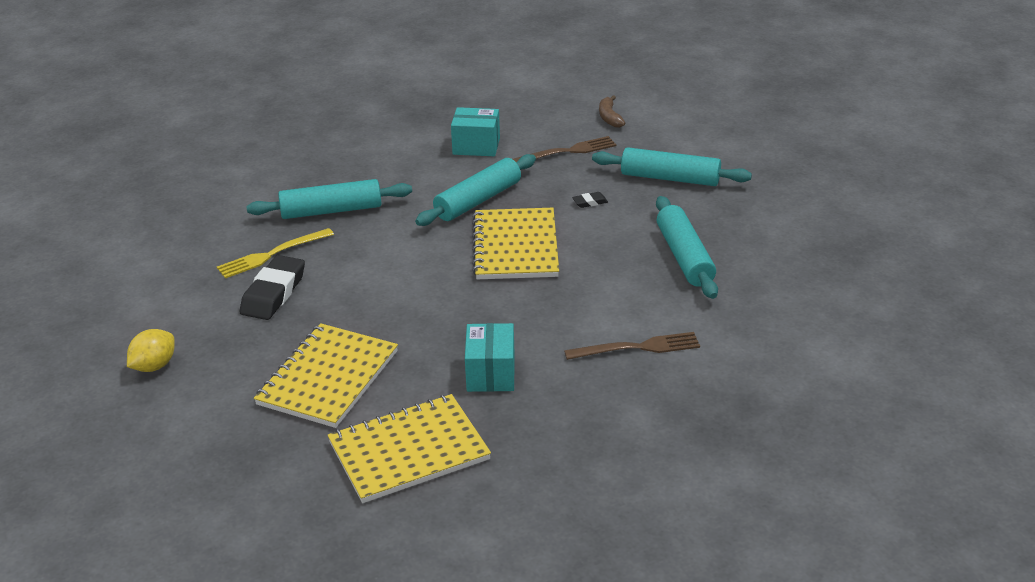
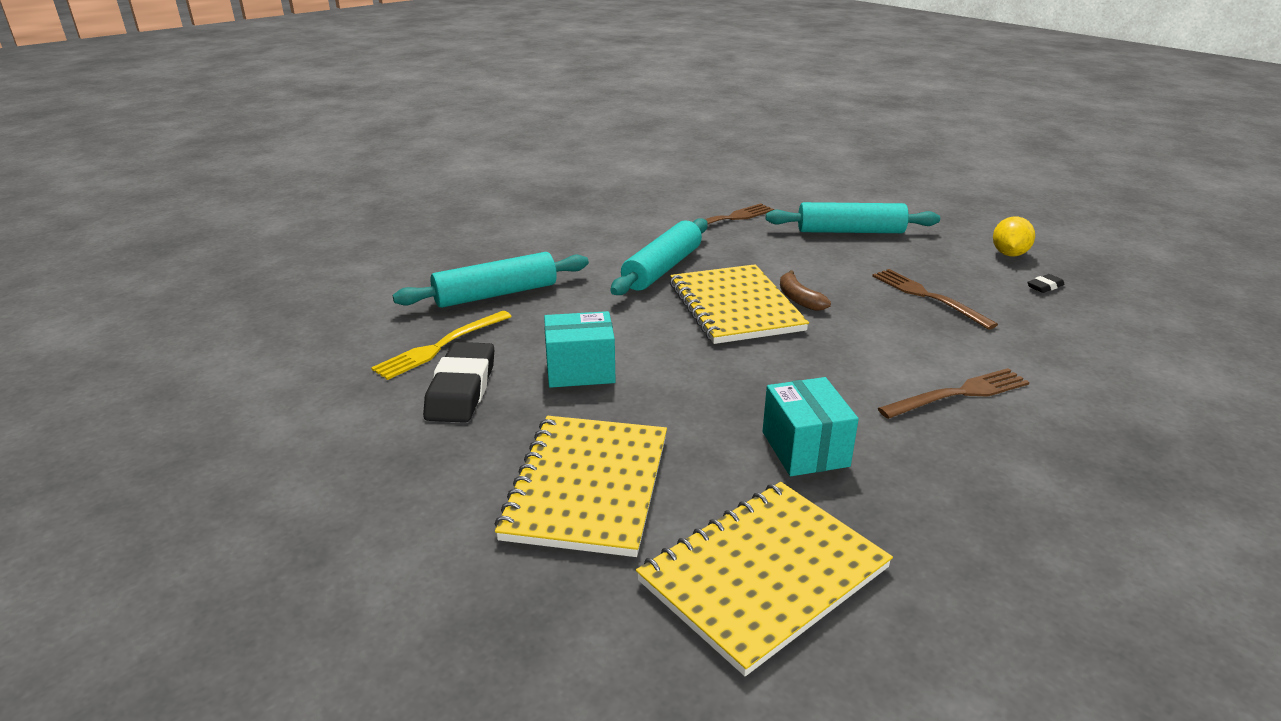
camera: 15 degrees left, 5 degrees down
(154, 366) = (317, 507): yellow lemon -> yellow lemon (1009, 254)
(476, 146) = (629, 223): turquoise box -> turquoise box (580, 370)
(590, 202) = (785, 259): black eraser -> black eraser (1045, 287)
(609, 117) = (749, 190): brown banana -> brown banana (799, 299)
(685, 257) = (927, 297): turquoise rolling pin -> brown fork

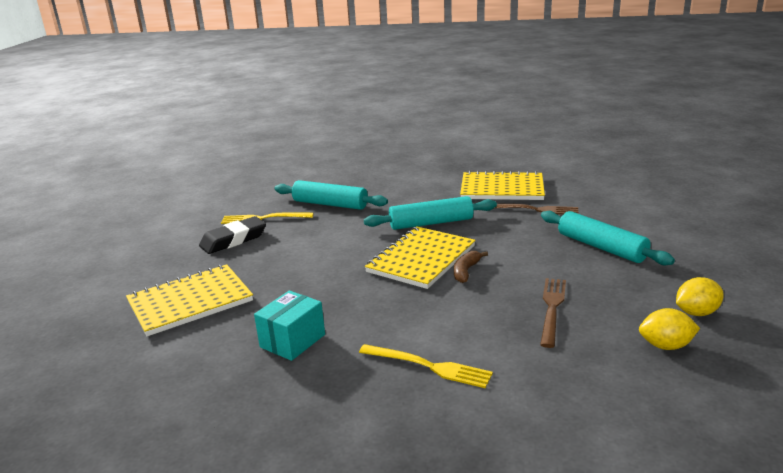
camera: 50 degrees right, 5 degrees down
(580, 370) = (288, 254): turquoise box -> none
(763, 574) = (165, 374): yellow notebook -> yellow notebook (502, 189)
(959, 394) = (429, 366): brown fork -> yellow fork
(1045, 287) = (665, 346): black eraser -> yellow lemon

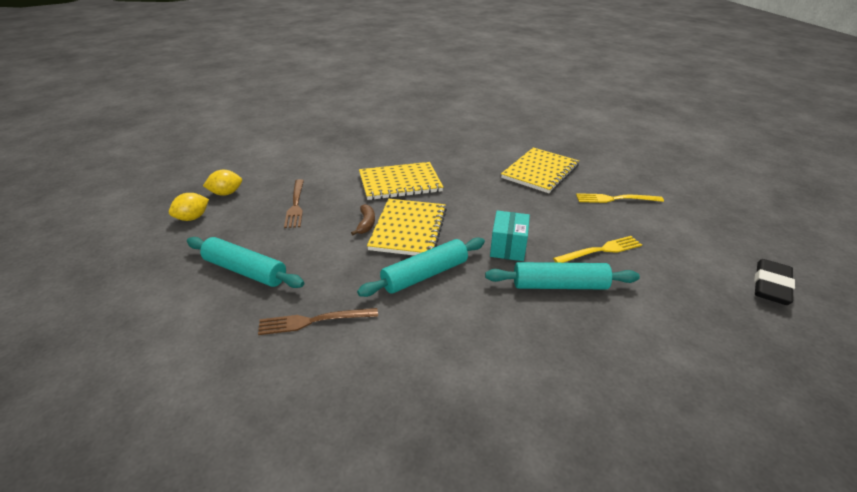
camera: 155 degrees right, 10 degrees up
(233, 240) = (588, 221): black eraser -> black eraser (771, 286)
(292, 341) = (449, 163): turquoise box -> turquoise box (508, 247)
(429, 366) = (365, 163): yellow fork -> yellow fork (615, 199)
(502, 189) = (363, 364): yellow notebook -> yellow notebook (400, 183)

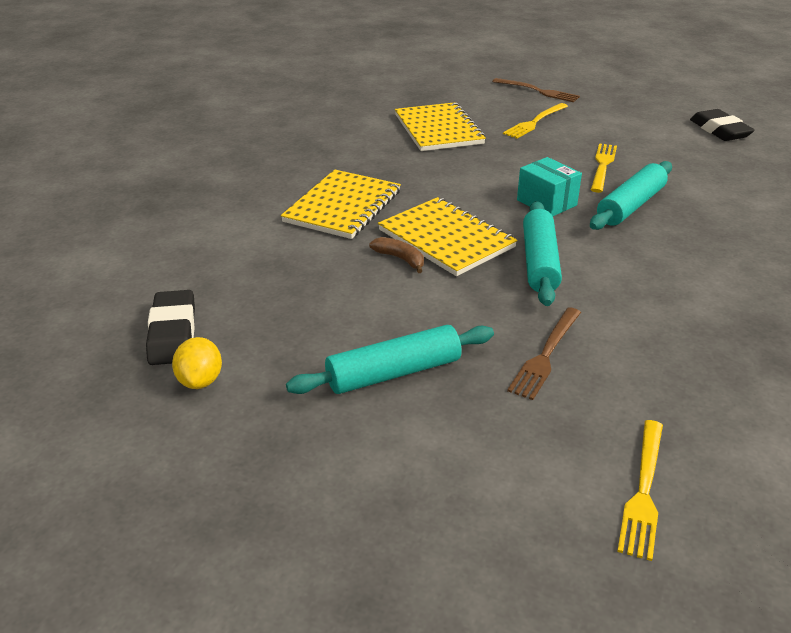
camera: 50 degrees left, 0 degrees up
(188, 426) = (643, 491): none -> yellow fork
(226, 193) = (172, 333): yellow lemon -> black eraser
(295, 205) = (289, 290): brown fork -> brown fork (538, 91)

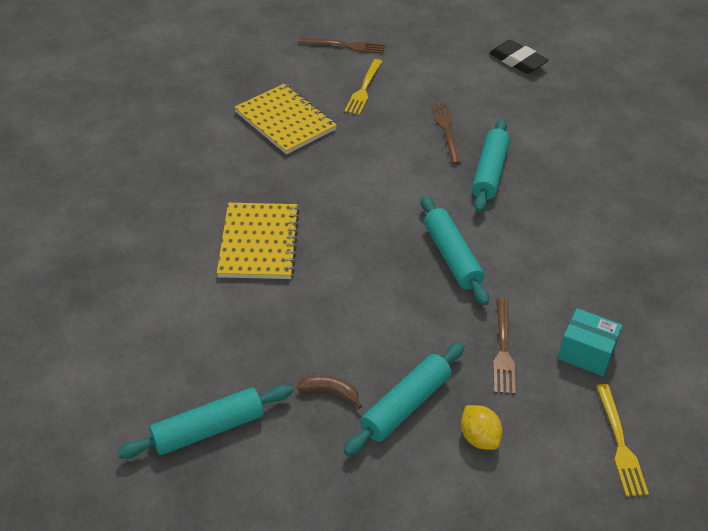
camera: 25 degrees left, 10 degrees up
(172, 333) = (208, 429): black eraser -> turquoise rolling pin
(200, 381) = (265, 467): yellow lemon -> yellow lemon (479, 438)
(400, 259) = (343, 288): brown banana -> brown banana (330, 392)
(446, 239) = (366, 254): yellow notebook -> none
(546, 202) = (424, 187): turquoise box -> turquoise box (586, 353)
(603, 166) = (446, 130): yellow fork -> brown fork

